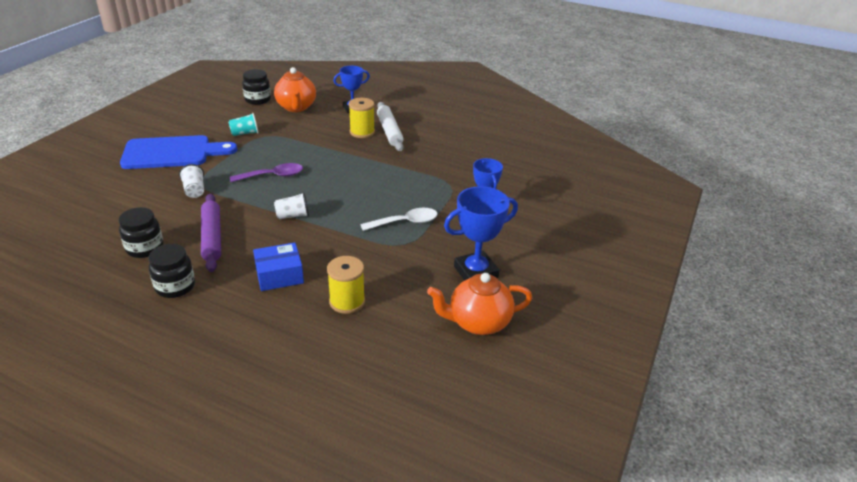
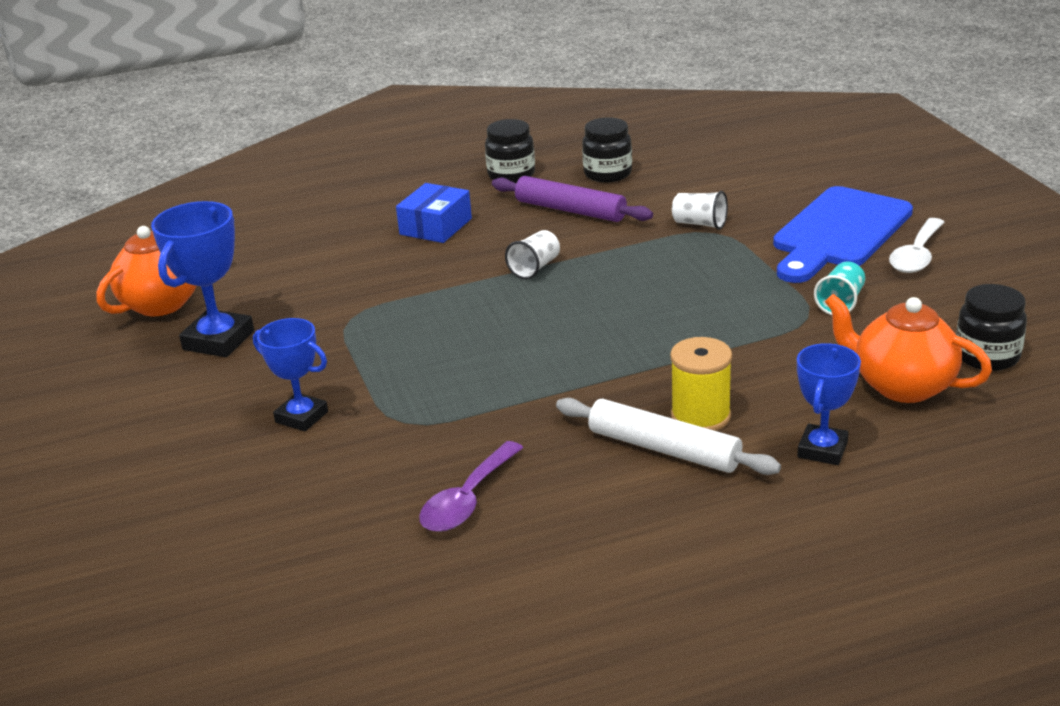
camera: 140 degrees right, 5 degrees down
(272, 176) = (660, 284): purple spoon -> purple spoon (468, 499)
(347, 302) = (329, 247): yellow spool -> none
(405, 222) = (387, 338): white spoon -> white spoon (916, 255)

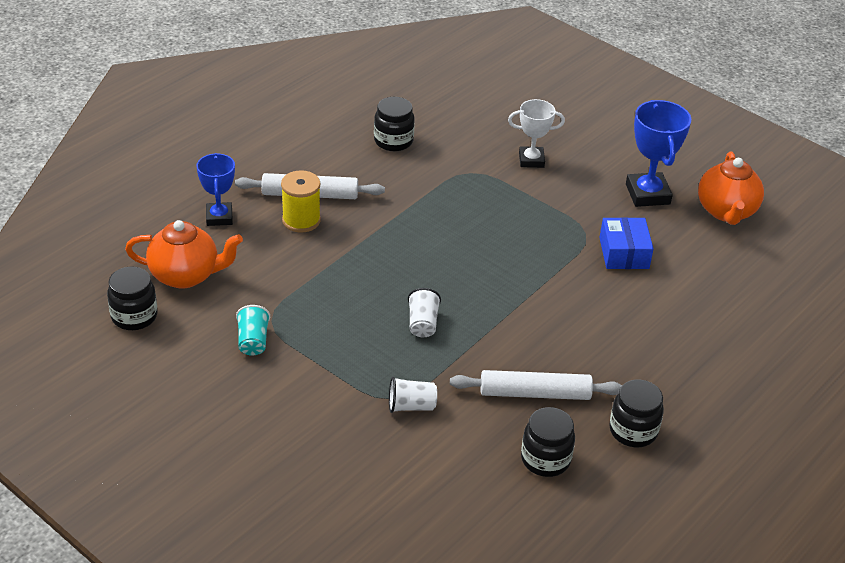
camera: 145 degrees right, 10 degrees up
(301, 417) = (531, 160): blue trophy -> white trophy
(435, 226) = (626, 340): blue box -> blue box (624, 253)
(468, 499) = (393, 141): purple spoon -> black jar
(535, 268) = (504, 315): white cup -> white cup (422, 324)
(570, 210) = (534, 393): purple rolling pin -> white rolling pin
(839, 232) = (286, 428): blue cutting board -> none
(916, 255) = (210, 415): white spoon -> none

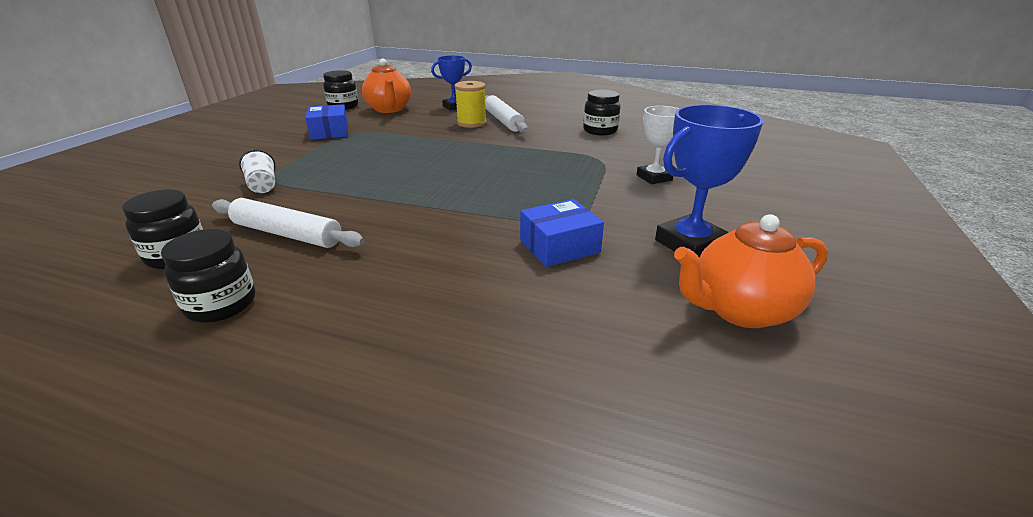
camera: 70 degrees right, 10 degrees down
(253, 341) = (330, 132): turquoise cup -> blue box
(422, 324) = (374, 173): white cup -> none
(534, 393) = (287, 234): white rolling pin -> white rolling pin turned 45 degrees counterclockwise

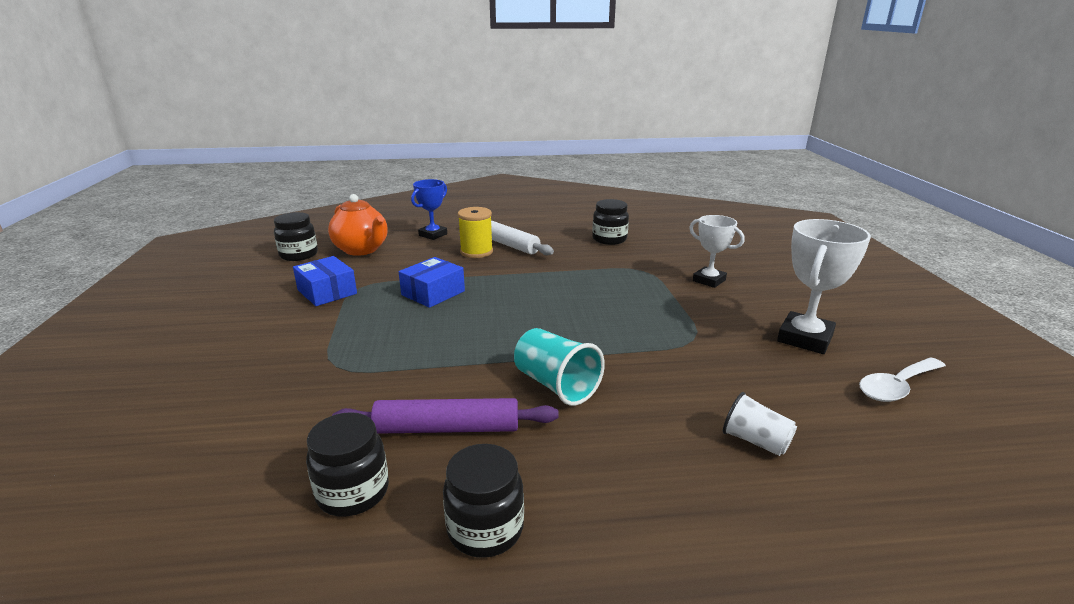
camera: 25 degrees left, 5 degrees down
(263, 186) = (337, 378): white cup -> white cup (755, 441)
(287, 234) = (447, 428): white rolling pin -> purple rolling pin
(403, 226) = (556, 385): none -> turquoise cup
(559, 246) = (715, 368): blue box -> blue box (433, 293)
(690, 244) = (804, 338): blue trophy -> white trophy
(739, 310) = (897, 386): orange teapot -> white spoon

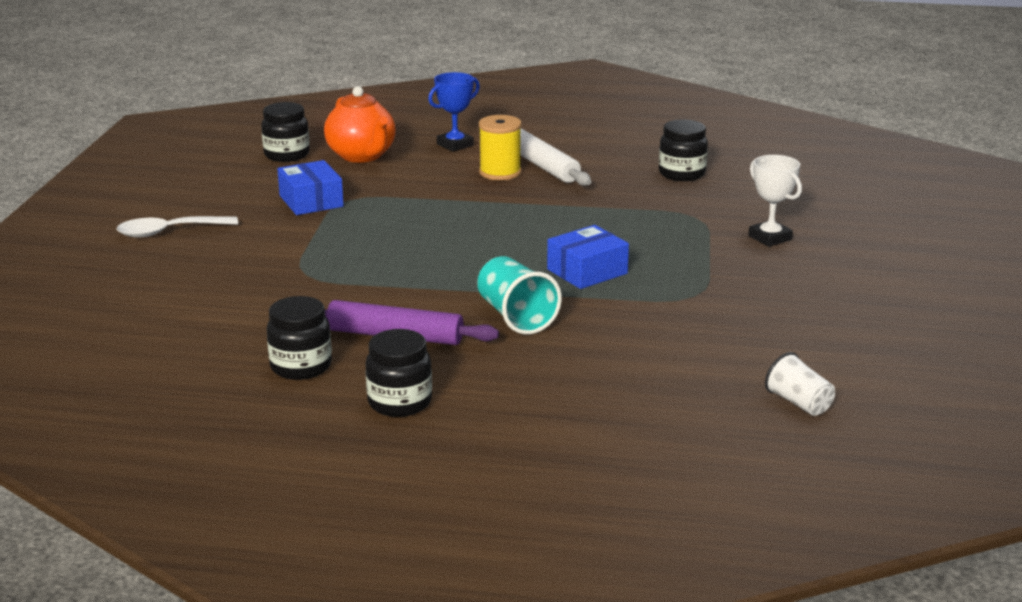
camera: 15 degrees right, 0 degrees up
(433, 293) = (428, 215): blue box -> blue box (587, 271)
(755, 441) = (679, 383): white cup -> white cup (799, 403)
(804, 338) = (824, 310): white trophy -> none
(897, 386) = (877, 363): white spoon -> white spoon (169, 232)

